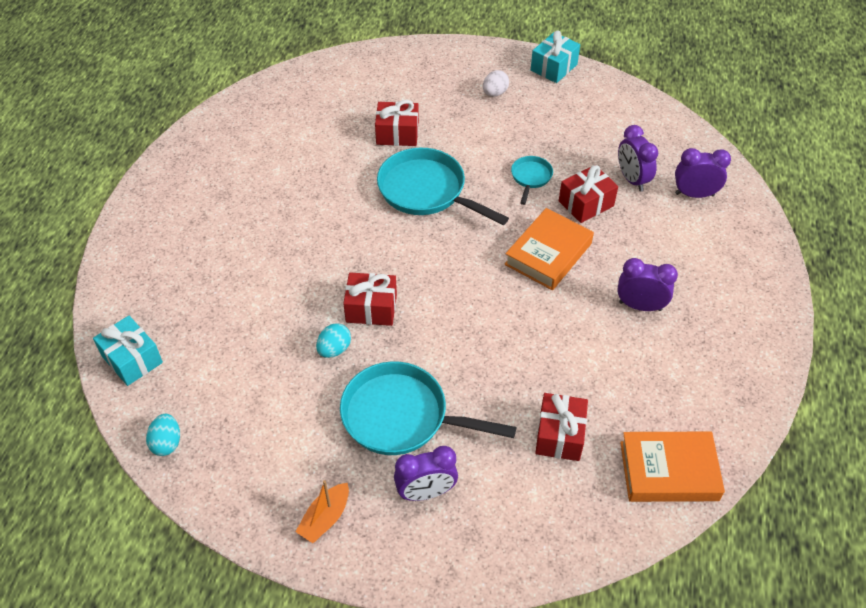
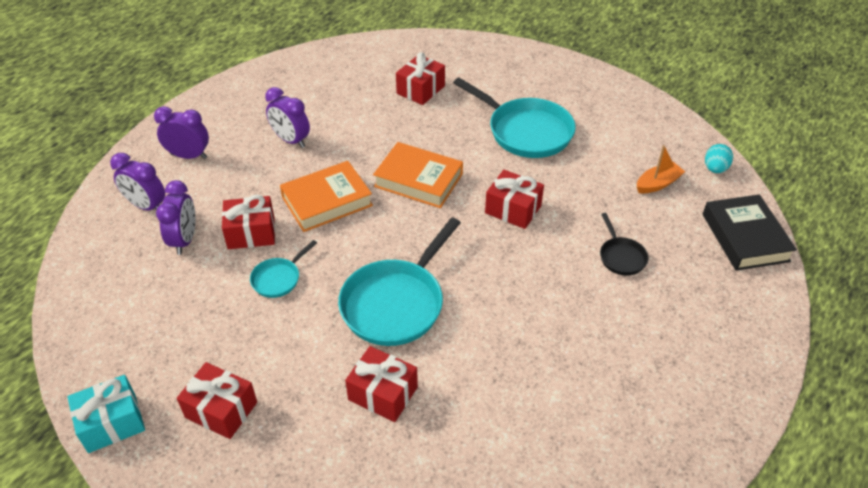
camera: 155 degrees left, 5 degrees down
(132, 359) = (745, 237): turquoise gift -> black book
(252, 295) = (621, 257): none -> black pan
(325, 518) = (604, 97): orange boat -> orange boat (657, 184)
(334, 349) = (559, 189): turquoise egg -> none
(426, 191) = (396, 303): turquoise pan -> turquoise pan turned 60 degrees clockwise
(426, 492) = (530, 90): purple clock -> purple clock (189, 156)
(495, 93) = (221, 410): white egg -> red gift
(669, 471) = (367, 55): orange book -> orange book (418, 180)

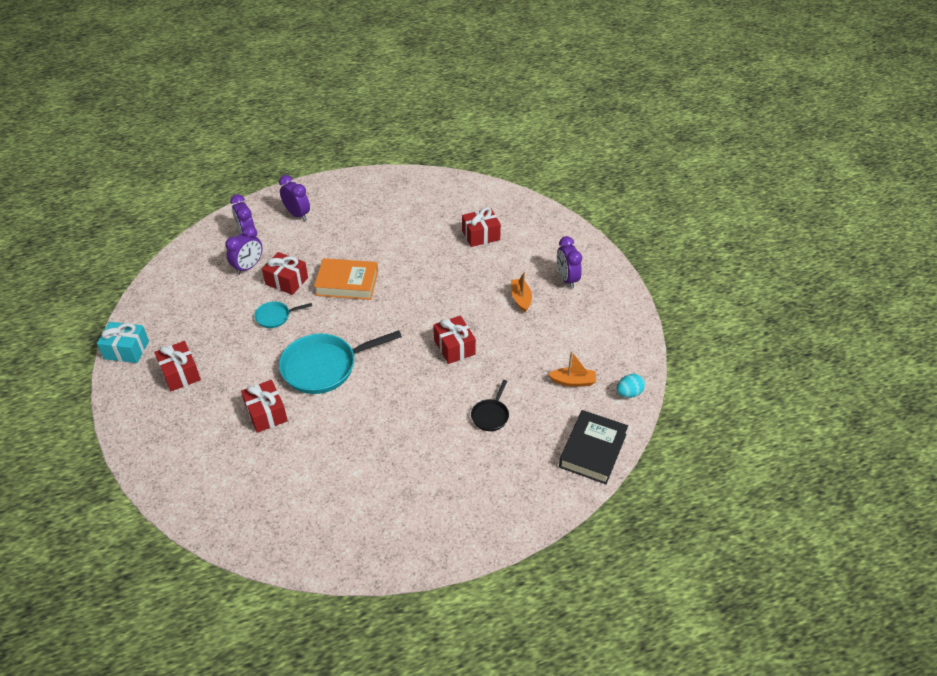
camera: 35 degrees right, 0 degrees up
(291, 140) = (364, 232): purple clock -> purple clock (567, 279)
(418, 180) = (415, 297): orange book -> none
(525, 131) = (521, 299): turquoise pan -> orange boat

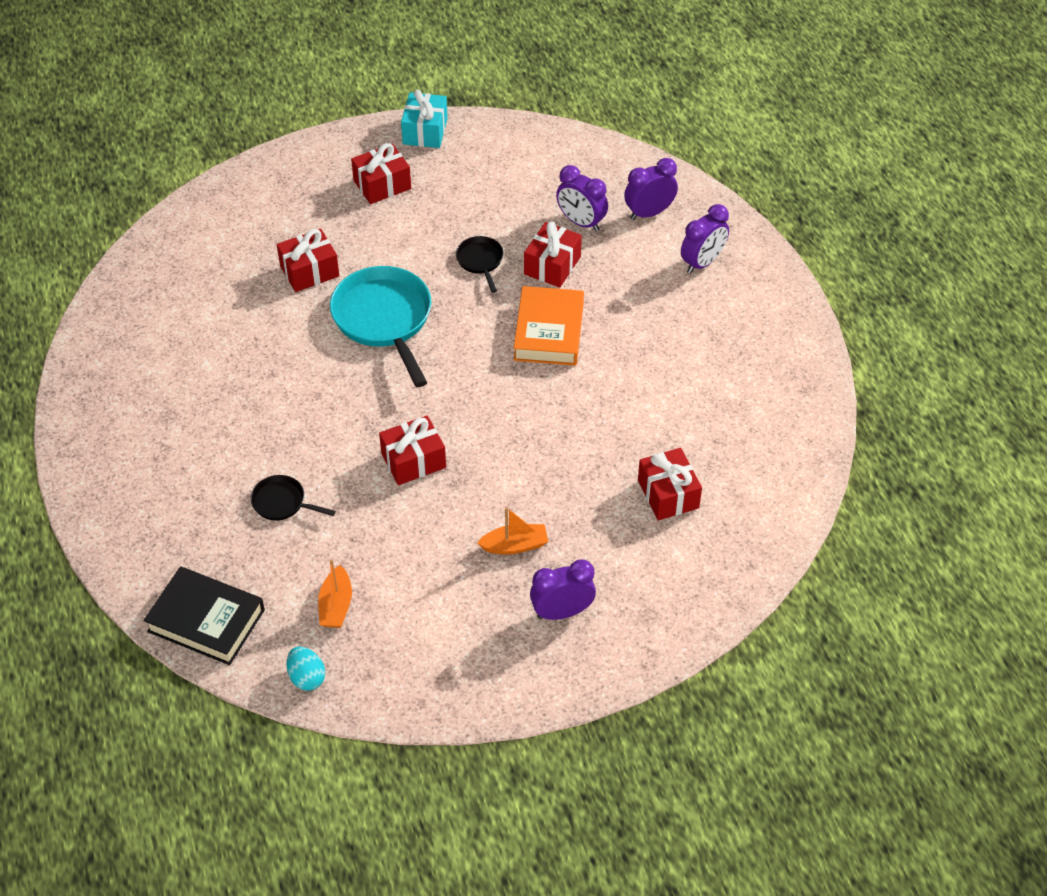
camera: 90 degrees right, 5 degrees up
(275, 317) = (480, 261): turquoise pan -> black pan

